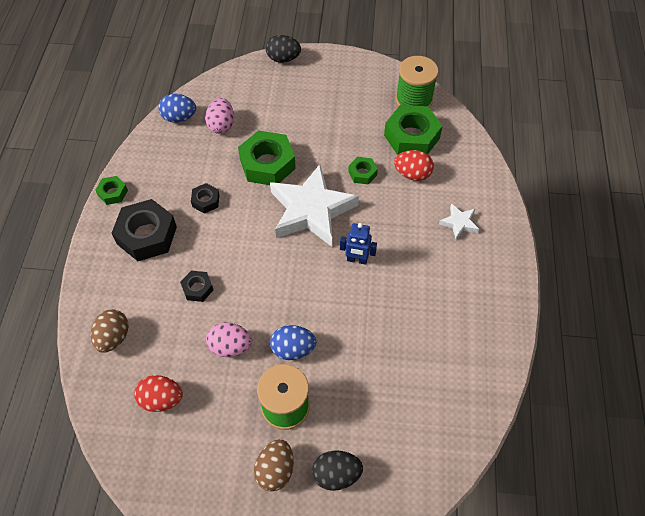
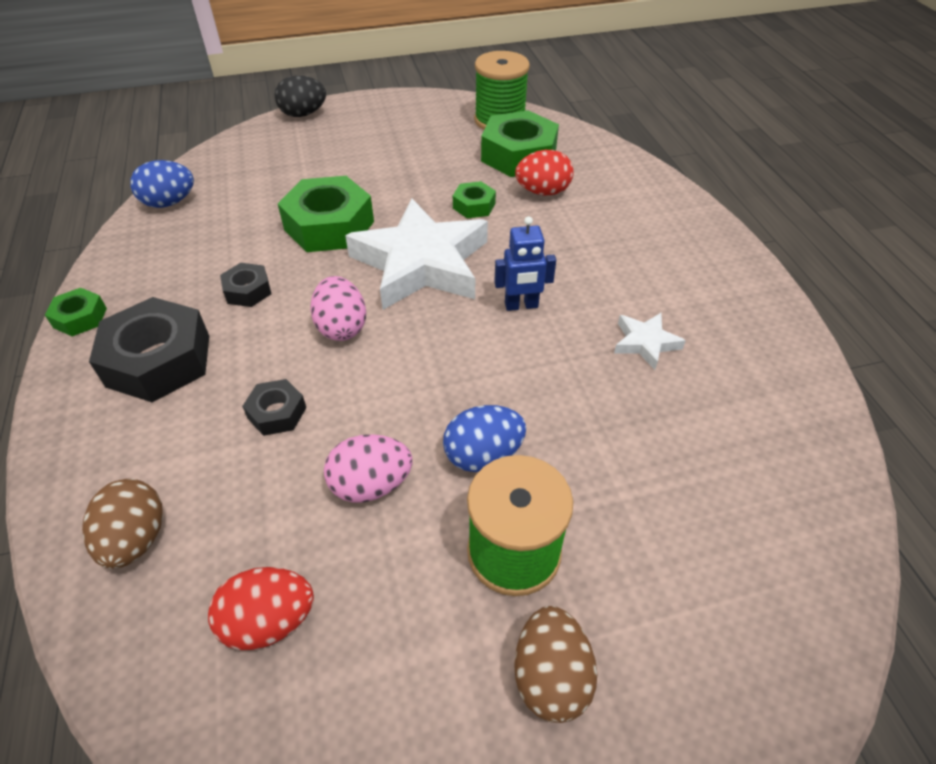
camera: 20 degrees left, 10 degrees down
(221, 125) = (240, 198): pink egg -> pink egg (341, 327)
(336, 474) = (666, 641): black egg -> none
(459, 223) = (638, 229): white star -> white star (645, 343)

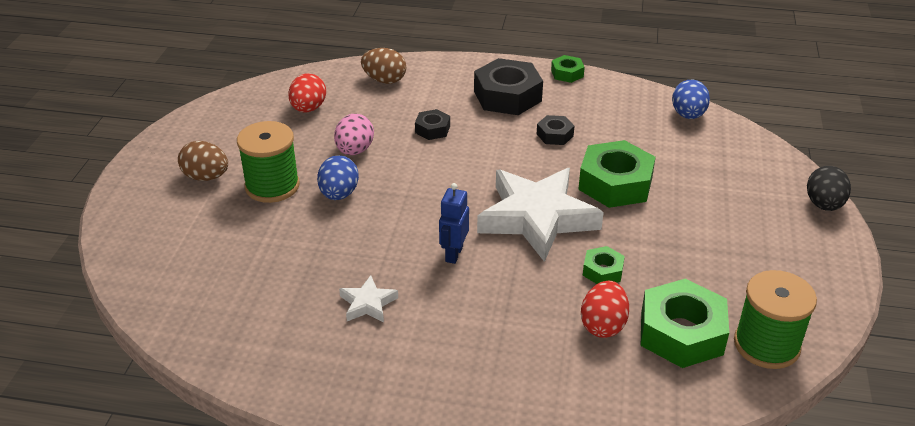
camera: 115 degrees right, 10 degrees down
(341, 327) = (489, 166): pink egg -> none

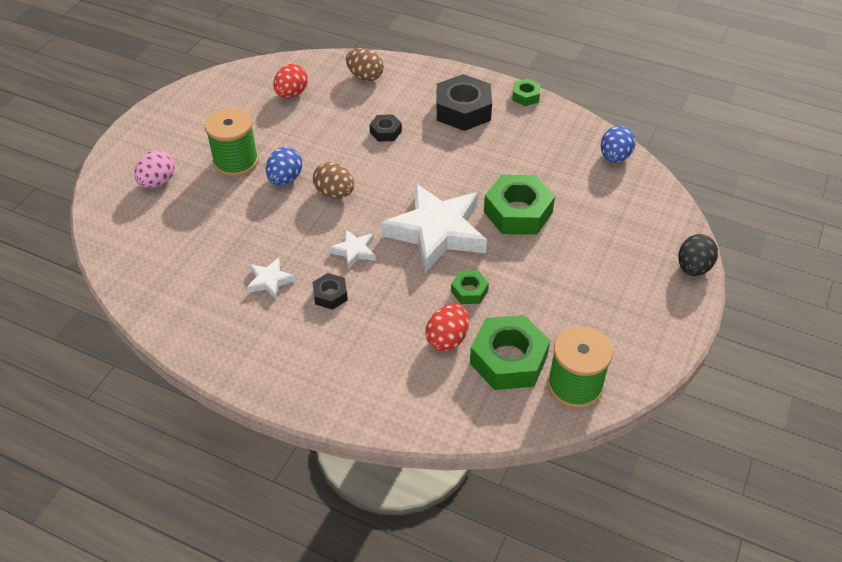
camera: 15 degrees right, 10 degrees up
(206, 177) = (188, 144): brown egg -> brown egg (335, 193)
(354, 150) = (313, 141): pink egg -> pink egg (158, 182)
(453, 254) = (354, 251): blue robot -> white star
(554, 135) = (487, 156): black nut -> black nut (330, 295)

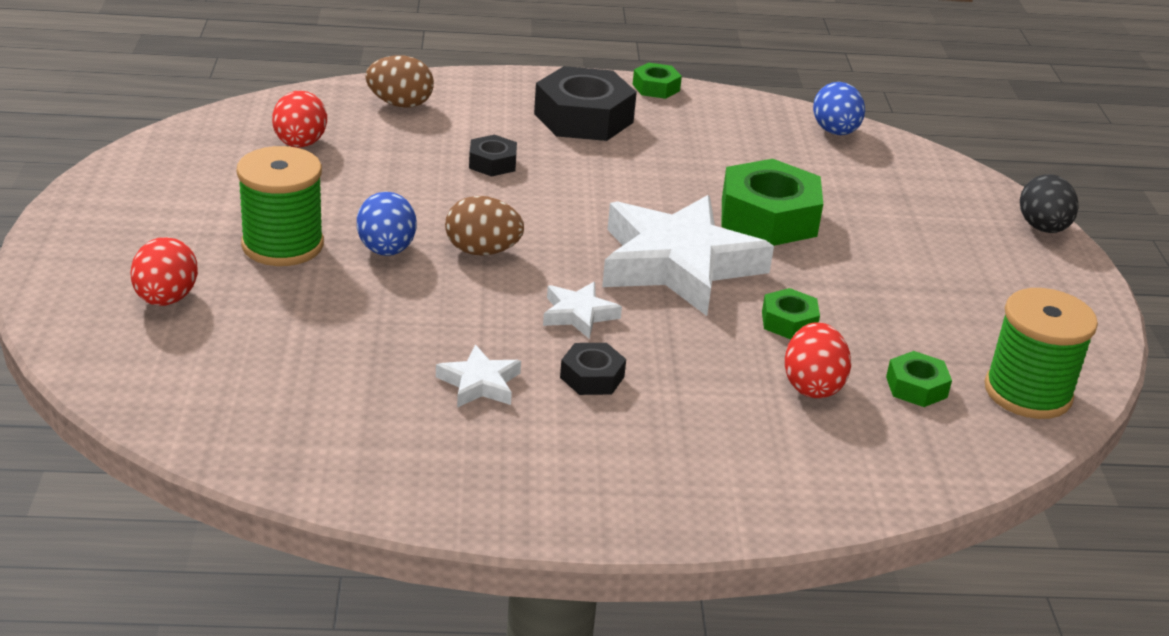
camera: 30 degrees left, 15 degrees down
(158, 182) = (166, 299): pink egg -> red egg
(508, 359) = (916, 387): green nut -> green nut, size x0.50

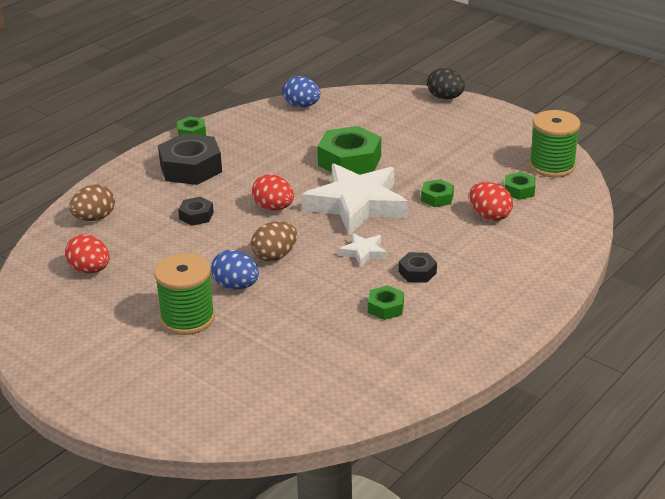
camera: 45 degrees left, 0 degrees up
(166, 299) = (191, 380): red egg -> red egg (273, 208)
(479, 383) = (385, 307): white star -> green nut

